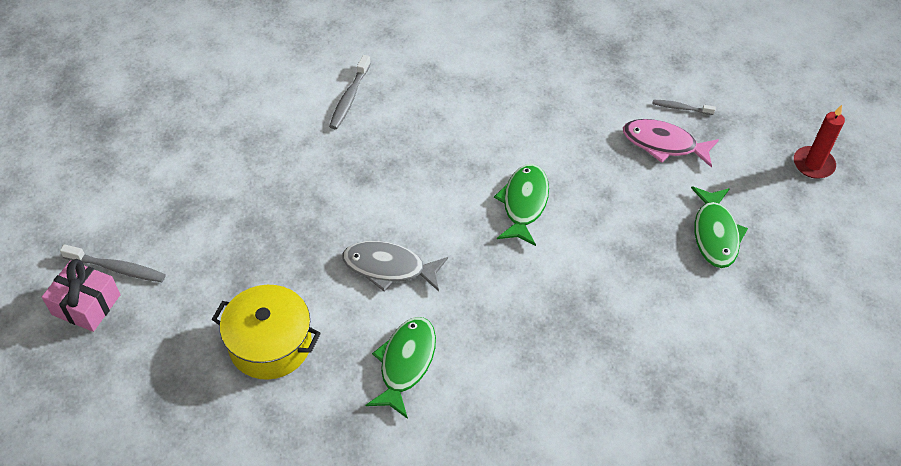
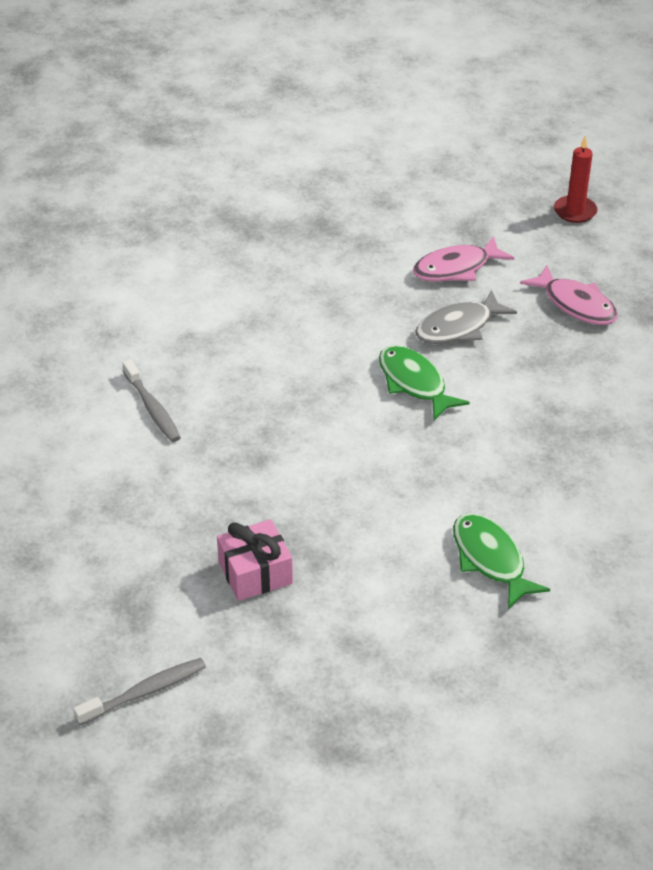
camera: 45 degrees left, 10 degrees down
(86, 305) = (161, 741): pink gift -> pink gift (255, 573)
(270, 344) = (368, 634): yellow pot -> none
(389, 268) = (379, 506): grey fish -> grey fish (458, 327)
(680, 108) = (432, 234): grey toothbrush -> none
(715, 234) = (575, 304): green fish -> pink fish

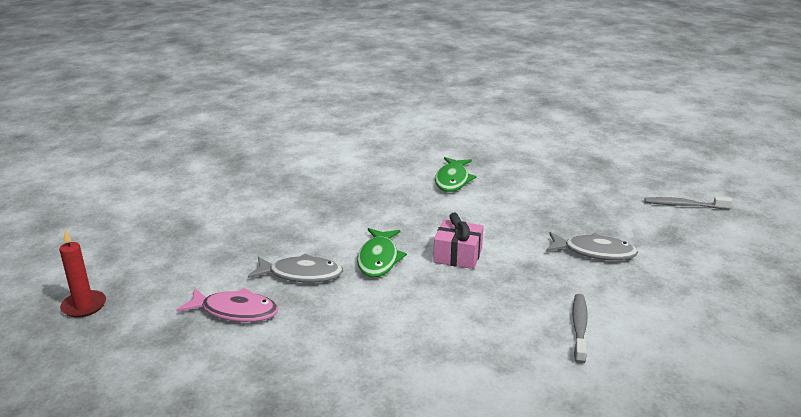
camera: 140 degrees left, 15 degrees down
(204, 520) = (594, 252): none -> grey fish
(255, 573) = (584, 221): pink gift -> pink gift (458, 255)
(575, 304) = (211, 252): pink fish -> none

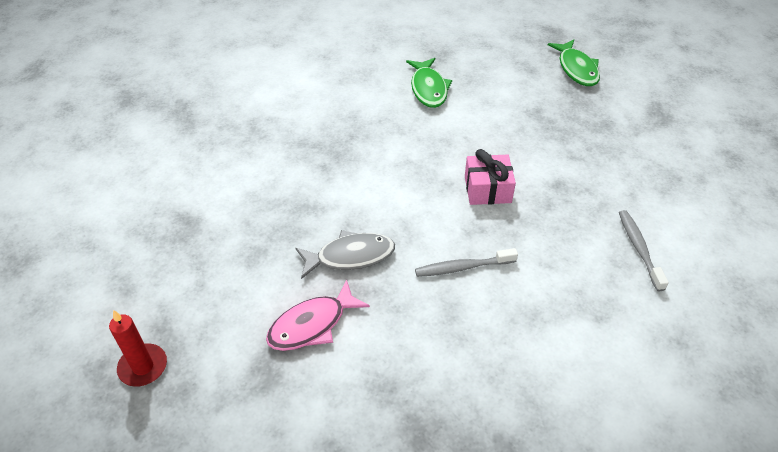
camera: 20 degrees left, 20 degrees up
(235, 311) = (312, 325): pink fish -> pink fish turned 150 degrees clockwise
(379, 259) = (415, 214): green fish -> green fish (576, 69)
(594, 252) = (606, 152): grey fish -> none
(684, 205) = (653, 73): grey toothbrush -> grey toothbrush (462, 267)

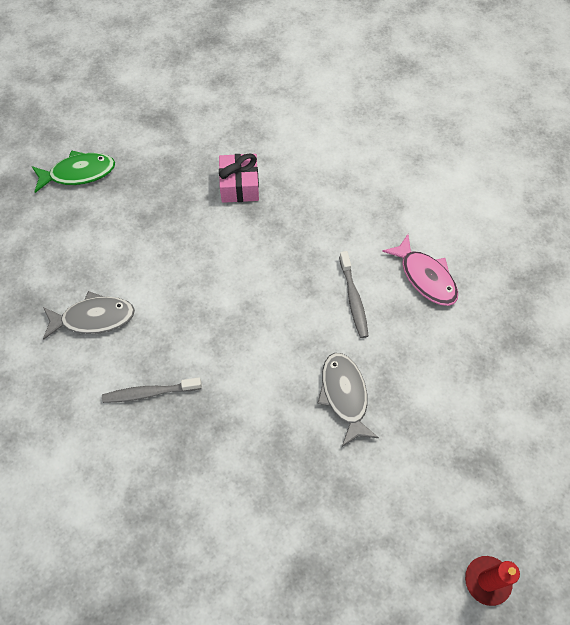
camera: 90 degrees left, 15 degrees up
(312, 325) = (426, 426): pink fish -> pink fish (425, 277)
(428, 88) = (93, 318): green fish -> grey fish
(487, 189) = (256, 271): pink gift -> pink gift (239, 186)
(639, 248) = (327, 166): grey toothbrush -> grey toothbrush (149, 393)

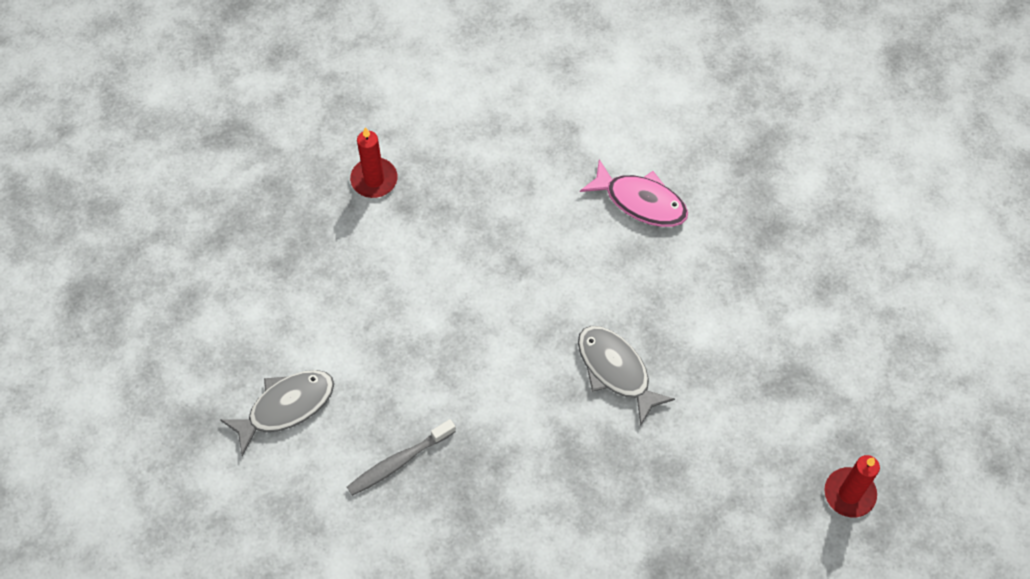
camera: 25 degrees left, 0 degrees up
(78, 173) = (166, 242): green fish -> none
(239, 186) = (374, 179): pink gift -> red candle
(353, 299) = (573, 260): grey toothbrush -> none

